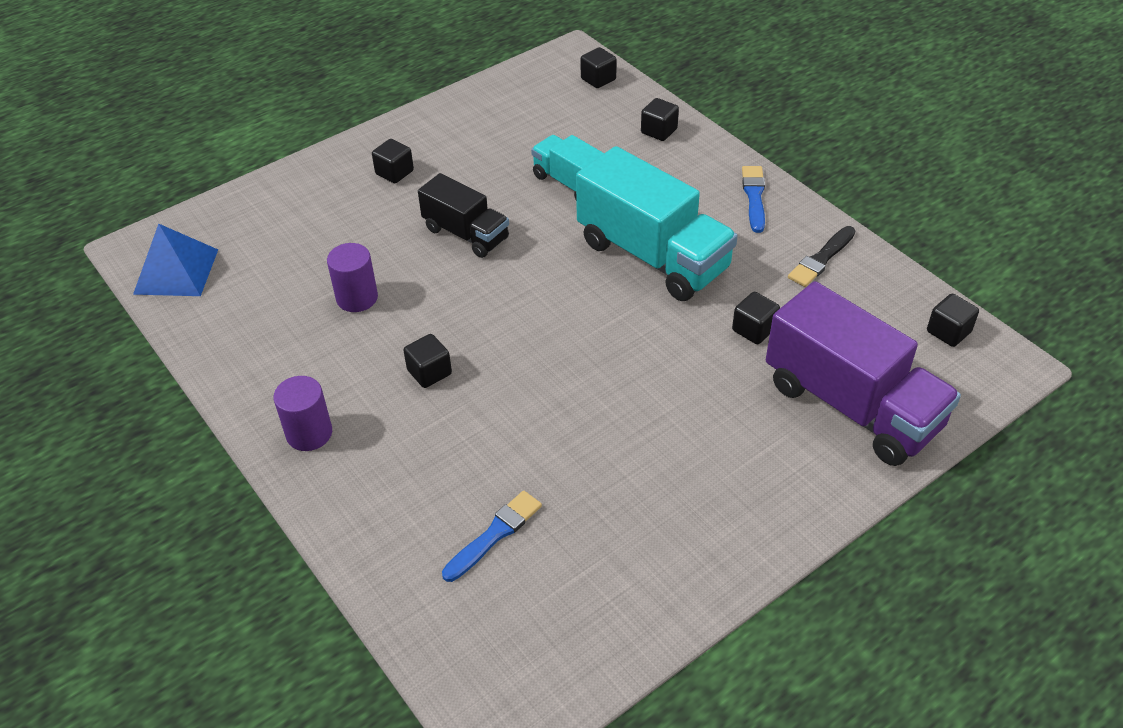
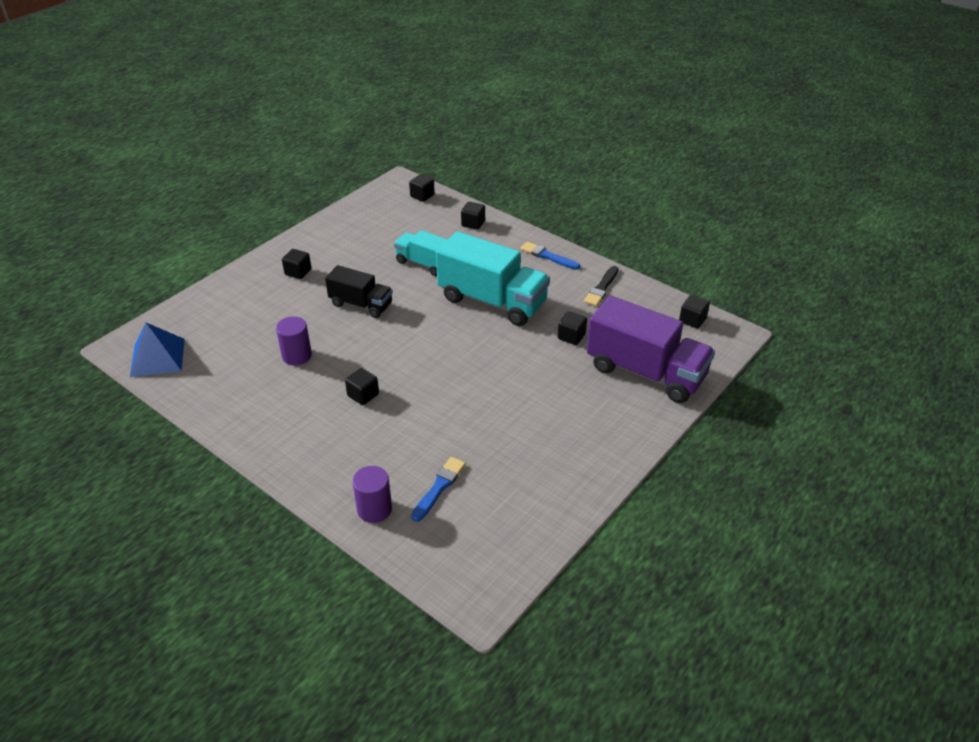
camera: 15 degrees left, 5 degrees down
(309, 433) = (290, 446): purple cylinder -> purple cylinder (374, 509)
(754, 196) = (547, 256): blue brush -> blue brush turned 45 degrees counterclockwise

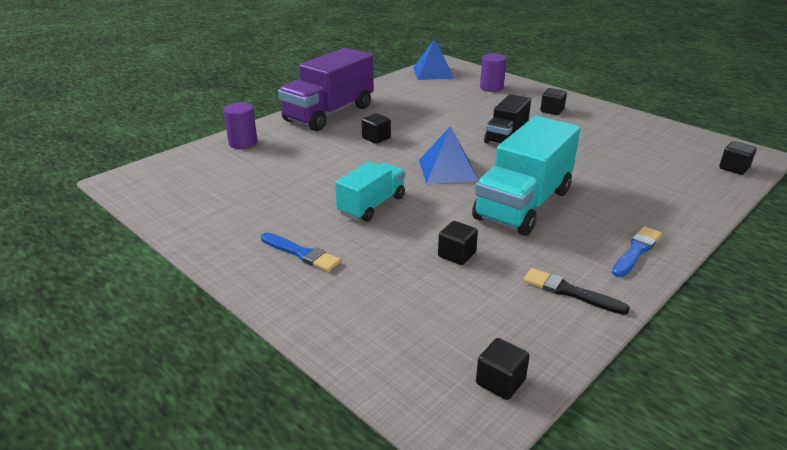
camera: 95 degrees right, 10 degrees down
(297, 356) = (431, 113): purple cylinder -> purple cylinder (491, 88)
(425, 264) = (586, 167): turquoise truck -> turquoise truck (372, 205)
(435, 342) = (447, 170): none -> blue pyramid
(439, 487) = (251, 168): blue brush -> blue brush (301, 253)
(473, 223) = (689, 199): black cube -> none
(645, 372) = (378, 309): purple truck -> purple truck (329, 113)

